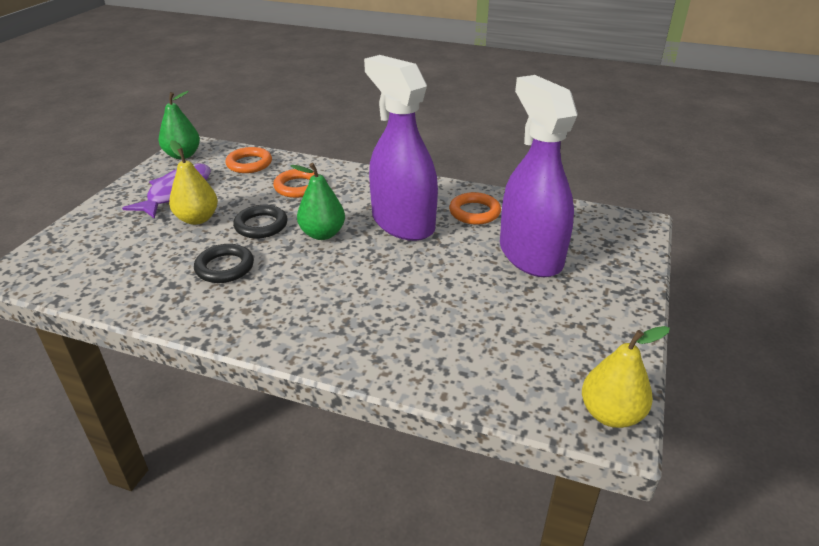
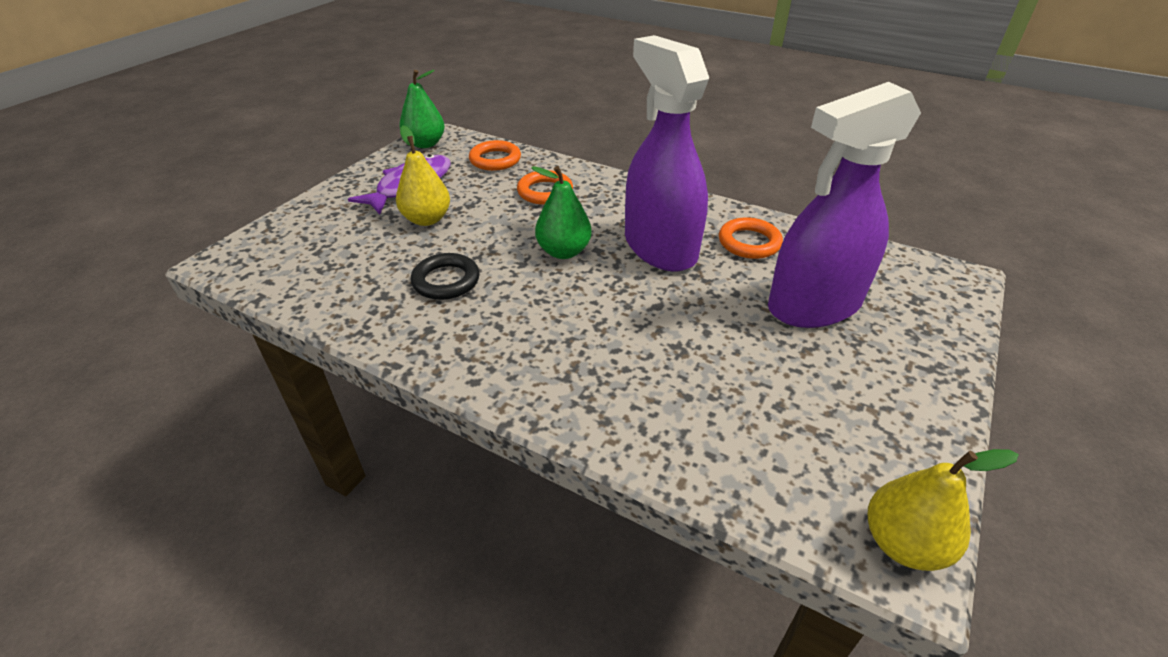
camera: 10 degrees right, 5 degrees up
(261, 225) = (495, 234): black ring -> none
(530, 255) = (813, 305): purple spray bottle -> purple spray bottle turned 105 degrees counterclockwise

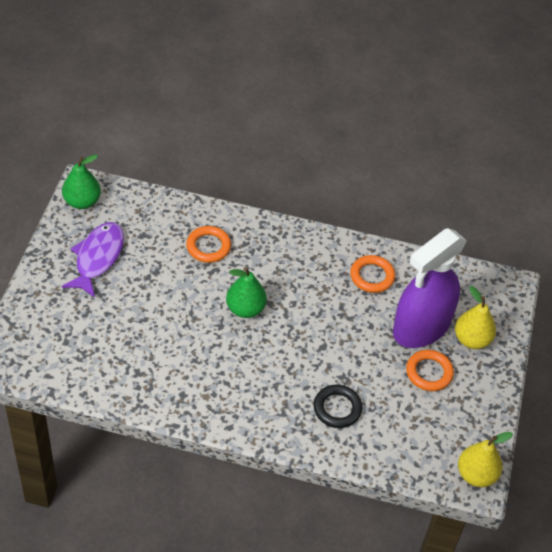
camera: 20 degrees left, 10 degrees up
(427, 219) = (130, 294): yellow pear -> yellow pear (472, 339)
(446, 281) = (174, 352): black ring -> black ring (337, 408)
(495, 160) = (152, 213): orange ring -> orange ring (429, 372)
(660, 247) = (311, 292): purple spray bottle -> none

